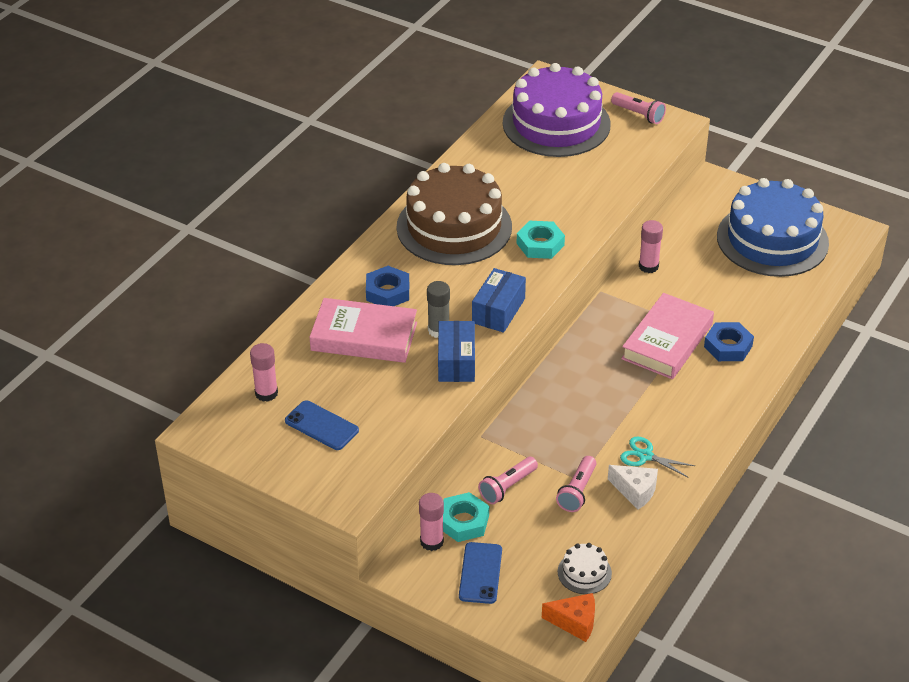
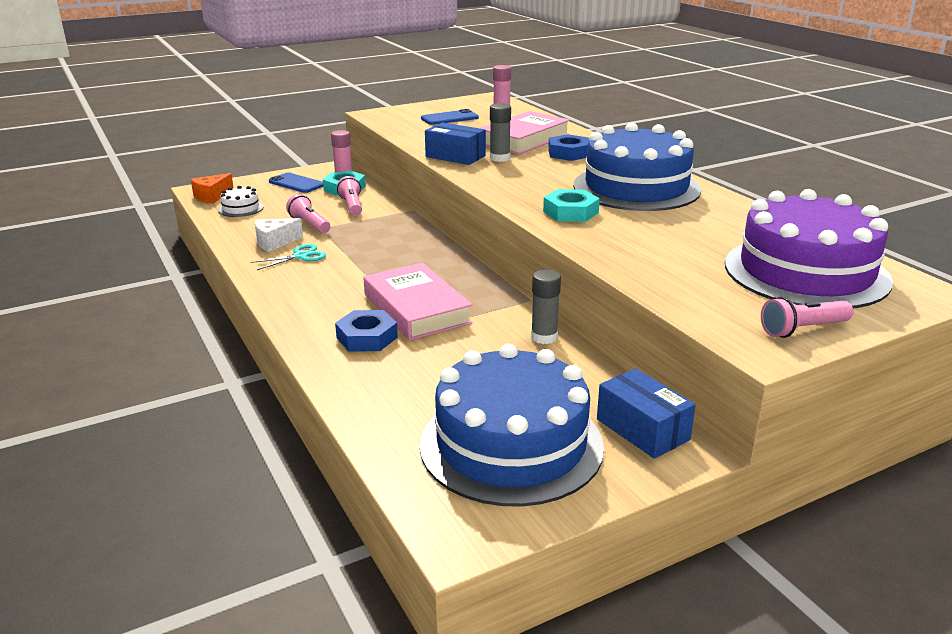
camera: 120 degrees right, 15 degrees down
(454, 227) = (636, 188): brown cake -> blue cake
(498, 311) = (496, 179): blue box -> blue box (642, 429)
(648, 266) = (544, 337): pink glue stick -> grey glue stick

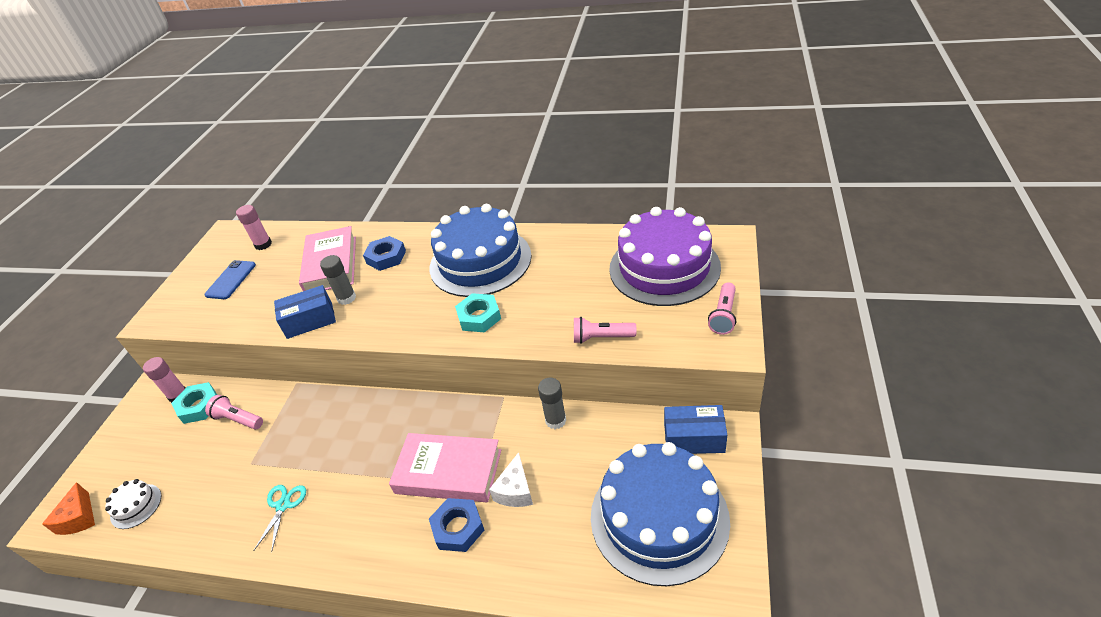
camera: 45 degrees left, 15 degrees up
(274, 242) = (236, 512): white cheese -> white cheese (515, 490)
(296, 183) = (142, 436): blue phone -> none
(309, 224) = (234, 468): pink flashlight -> pink flashlight (601, 338)

